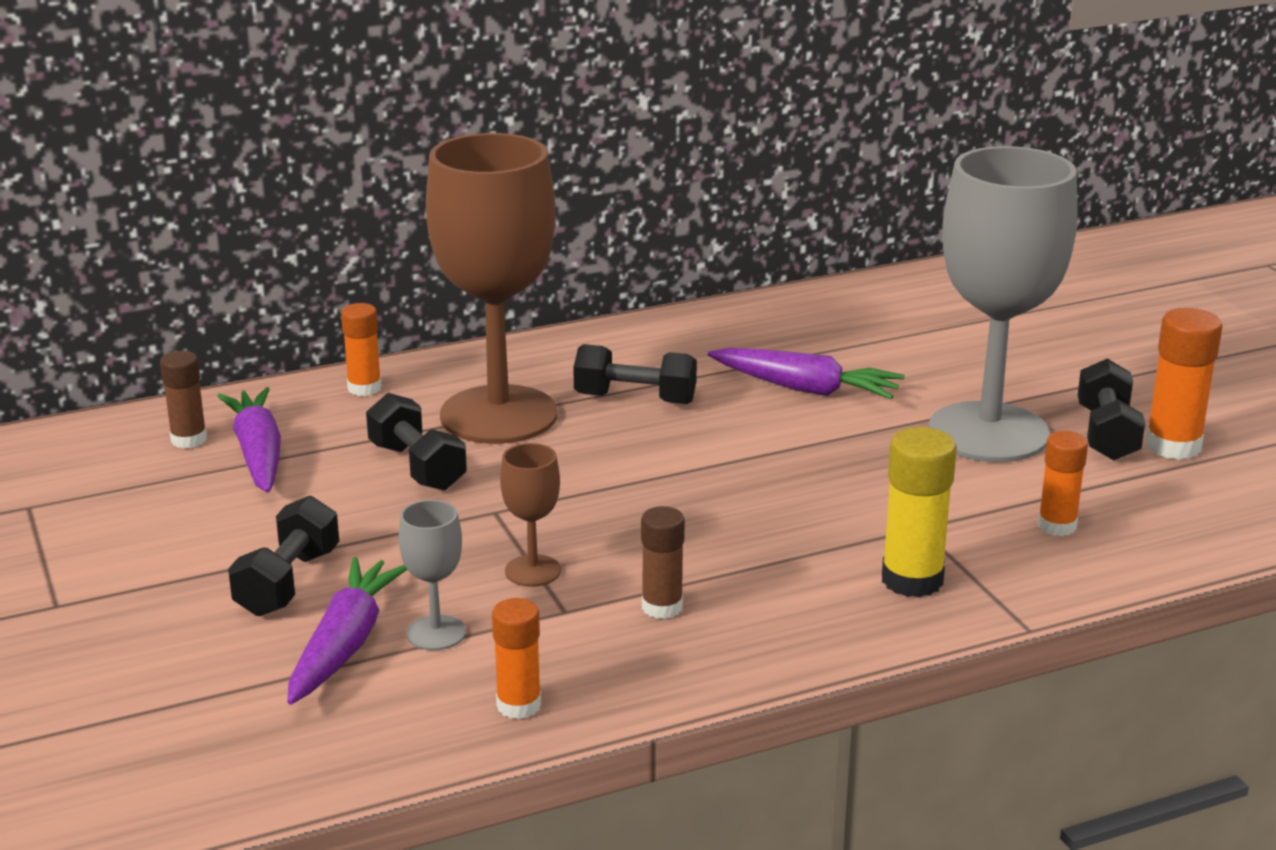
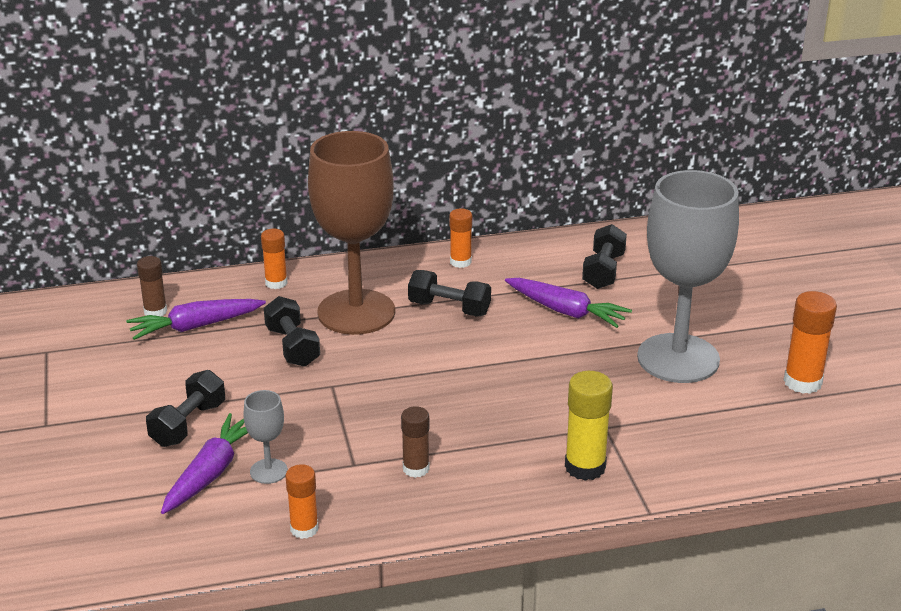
camera: 10 degrees right, 5 degrees up
(258, 453) = (195, 326): purple carrot -> purple carrot turned 105 degrees counterclockwise
(533, 571) = (342, 433): brown goblet -> none
(1057, 526) = (697, 436): orange glue stick -> orange glue stick (460, 262)
(1106, 434) = (760, 367): black dumbbell -> black dumbbell (603, 271)

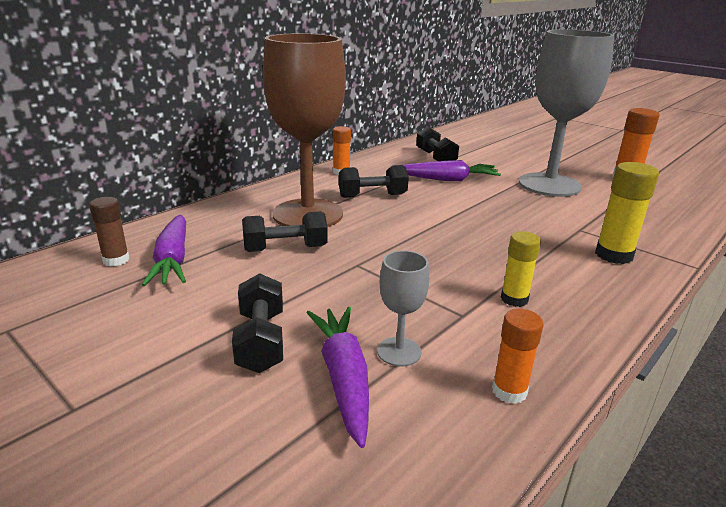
camera: 35 degrees left, 5 degrees down
(195, 326) = (173, 260): purple carrot -> purple carrot turned 45 degrees counterclockwise
(276, 283) = (215, 213): orange glue stick -> none
(292, 347) = (285, 249): black dumbbell -> black dumbbell turned 45 degrees counterclockwise
(416, 468) = (514, 299): brown glue stick -> yellow glue stick

